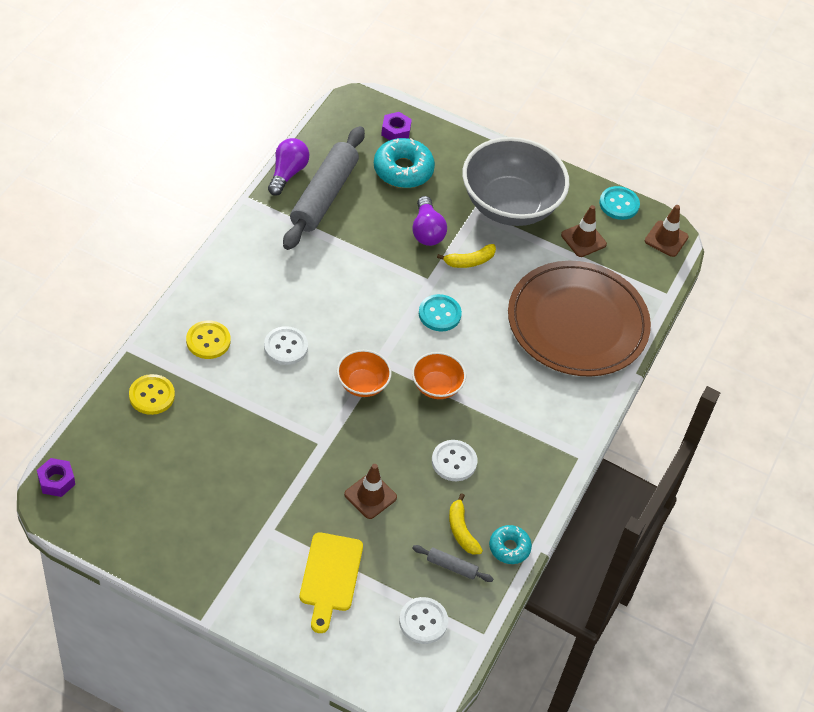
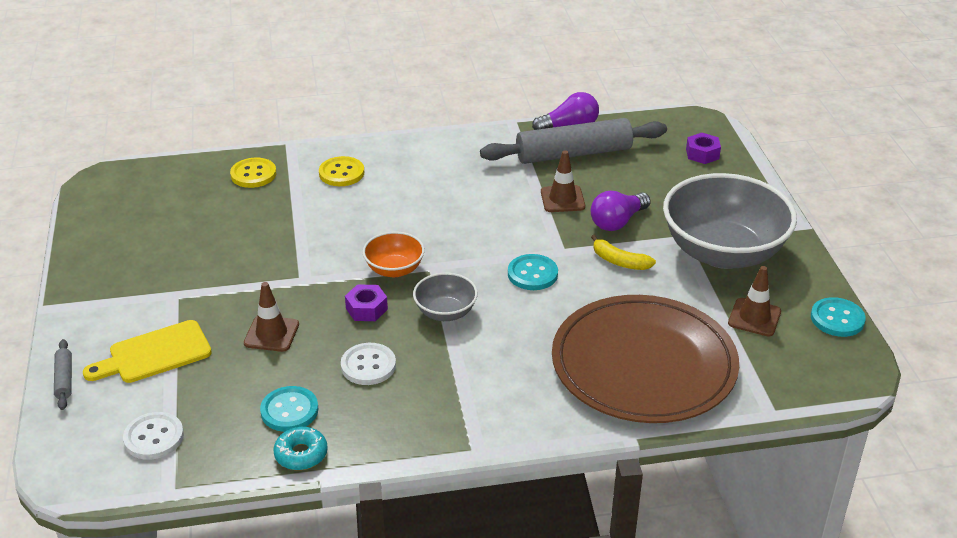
camera: 60 degrees right, 15 degrees down
(56, 481) = (121, 173): purple nut -> purple nut (366, 309)
(286, 347) = (384, 211): white button -> none
(403, 170) = (666, 177): turquoise donut -> none
(436, 386) = (445, 312): orange bowl -> grey bowl
(451, 567) = (238, 425): grey rolling pin -> grey rolling pin (64, 379)
(461, 530) = (289, 411): yellow banana -> turquoise button
(666, 239) = (846, 373): brown traffic cone -> brown traffic cone (562, 199)

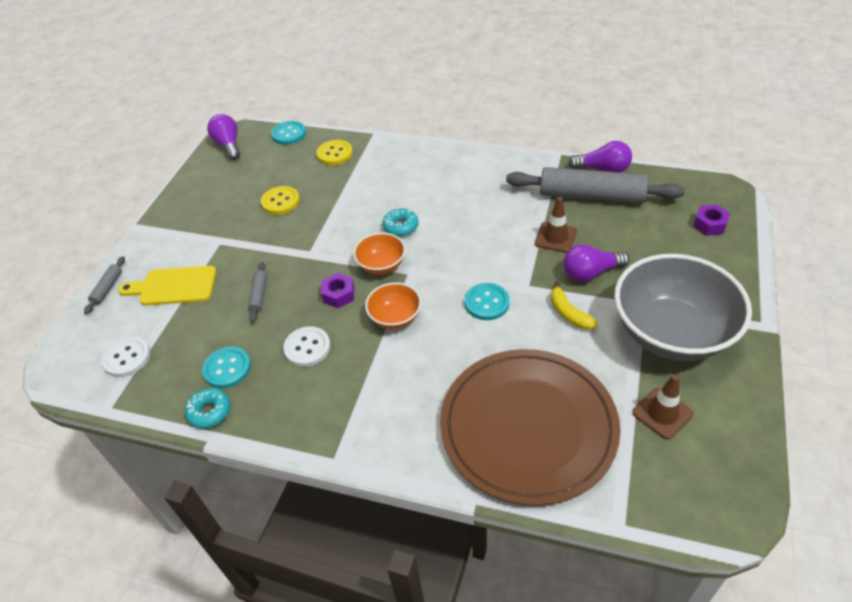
camera: 30 degrees right, 10 degrees up
(103, 194) = (228, 145): none -> purple light bulb
(271, 334) = (259, 295): brown traffic cone -> grey rolling pin
(341, 173) = (397, 168): yellow button -> yellow button (280, 201)
(389, 228) = (400, 226): none -> turquoise donut
(445, 312) = (395, 317): grey bowl -> orange bowl
(837, 319) = (748, 444): turquoise button -> turquoise button (289, 134)

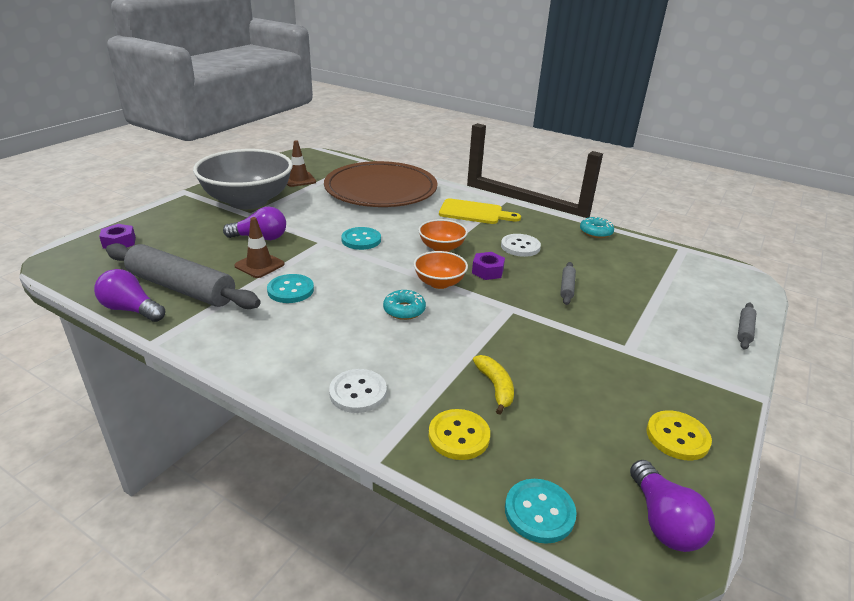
camera: 170 degrees left, 15 degrees down
(127, 358) = (682, 272): white button -> white button (358, 392)
(174, 286) = (664, 314): yellow cutting board -> yellow cutting board (474, 213)
(227, 368) = (587, 249): turquoise button -> turquoise button (290, 290)
(280, 201) = (550, 377): yellow button -> yellow button (677, 437)
(569, 313) = (304, 222): yellow banana -> yellow banana (495, 387)

